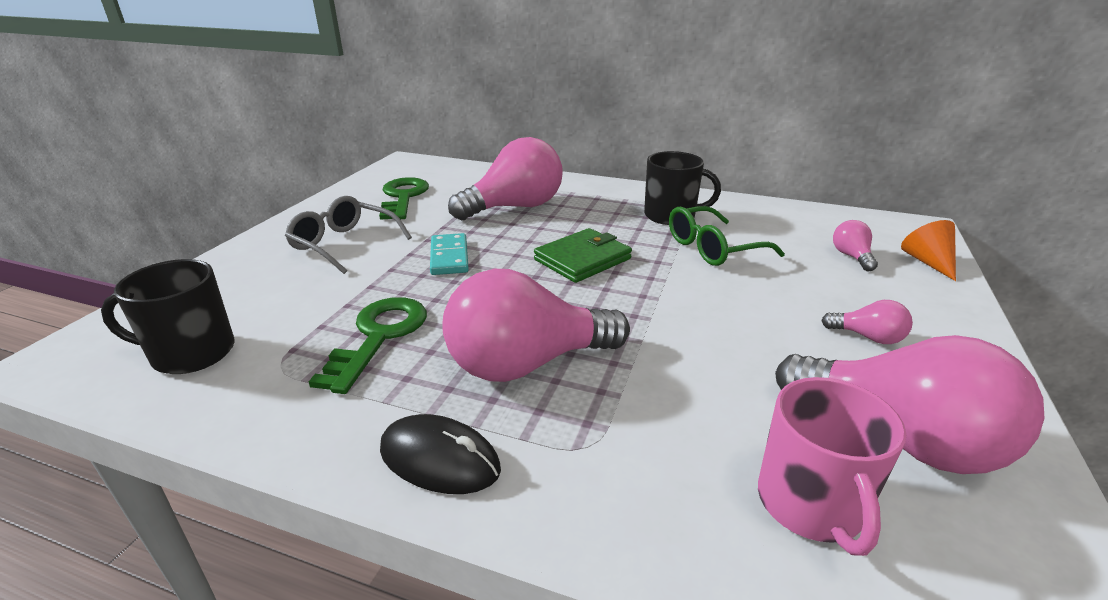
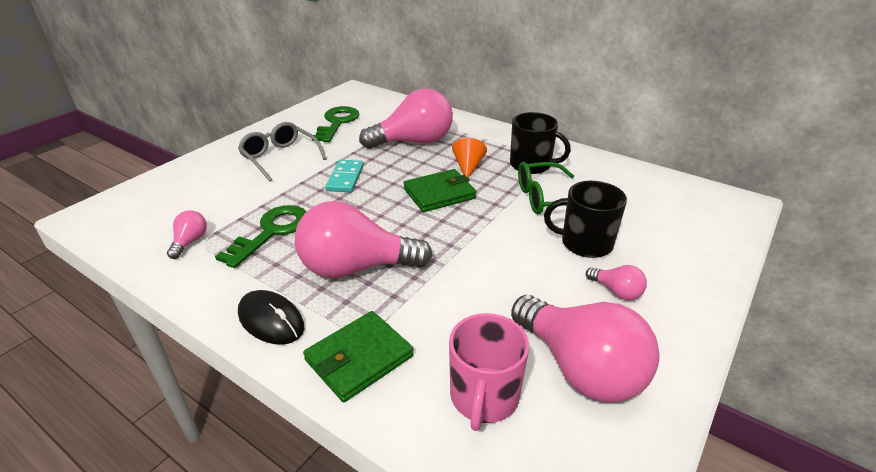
camera: 15 degrees right, 5 degrees up
(191, 353) = (158, 225): black mug -> black mug (585, 243)
(604, 487) = (359, 358): none -> green wallet
(851, 256) = (657, 222): pink light bulb -> pink light bulb (190, 242)
(928, 262) = (721, 237): orange cone -> orange cone (468, 167)

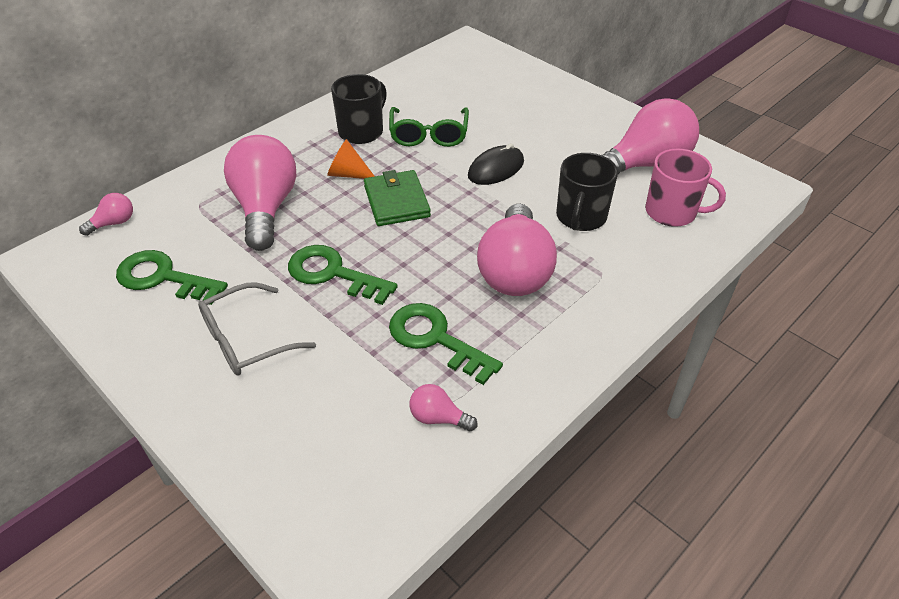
camera: 80 degrees left, 10 degrees up
(271, 320) = (585, 332): black mouse -> black mouse (496, 169)
(345, 178) = (333, 274): turquoise domino -> green key
(359, 358) = (634, 274): green wallet -> none
(585, 243) = (504, 129): black mug -> black mug (581, 217)
(616, 291) = (567, 129): pink light bulb -> pink light bulb (113, 223)

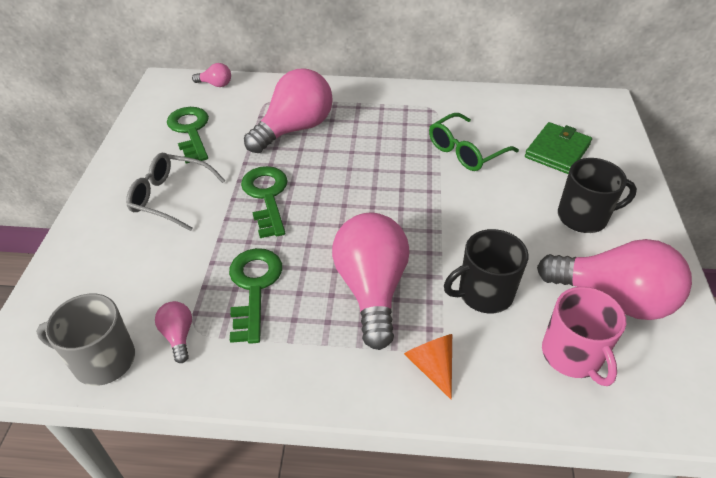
camera: 50 degrees right, 0 degrees up
(348, 174) = (371, 141): orange cone -> orange cone (431, 366)
(362, 131) = (424, 119): black mug -> black mug (583, 217)
(396, 201) = (372, 180): green wallet -> green wallet (557, 151)
(411, 488) = (102, 360): none -> grey mug
(496, 169) = (476, 208): black mouse -> none
(514, 271) = (371, 289): pink light bulb -> pink light bulb turned 120 degrees clockwise

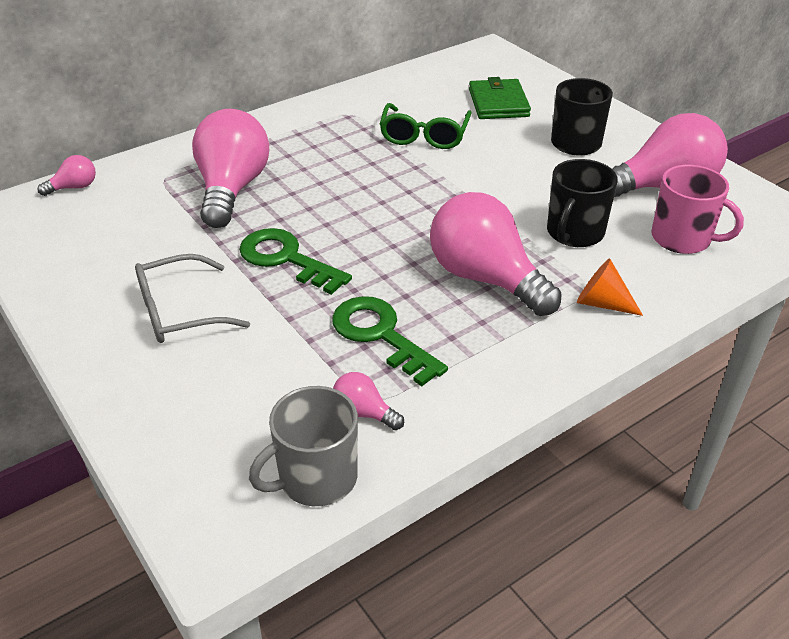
camera: 40 degrees left, 5 degrees down
(190, 131) = (110, 243): green key -> none

